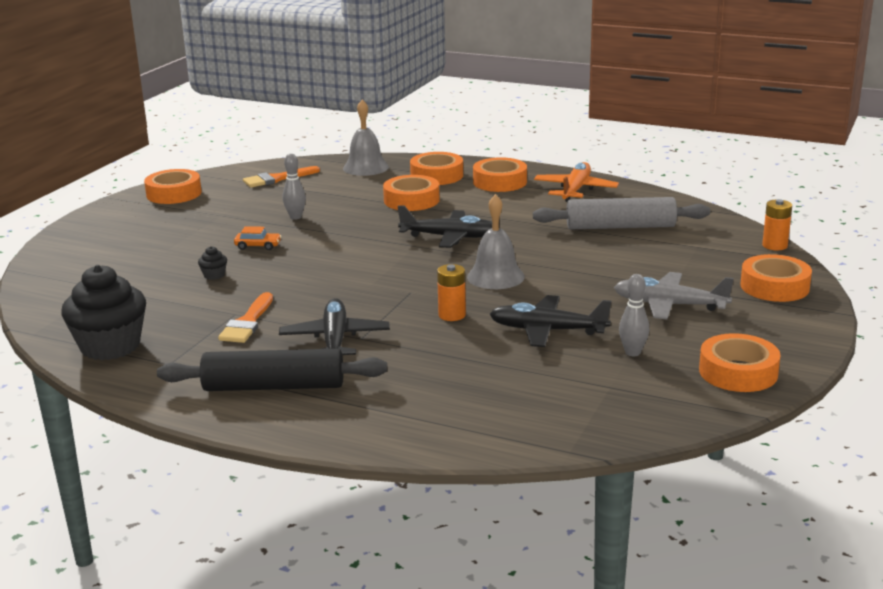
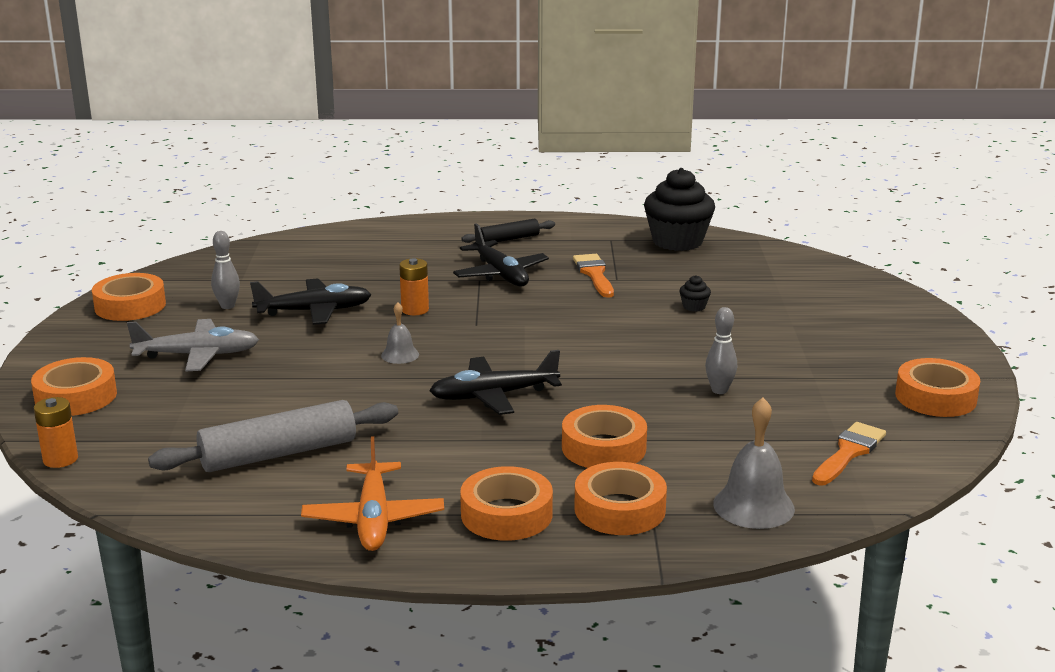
camera: 155 degrees right, 0 degrees up
(258, 246) = (702, 344): orange car -> none
(274, 386) = (509, 239): black rolling pin -> black rolling pin, size x0.55
(495, 276) = (400, 355): grey bell -> grey bell, size x0.57

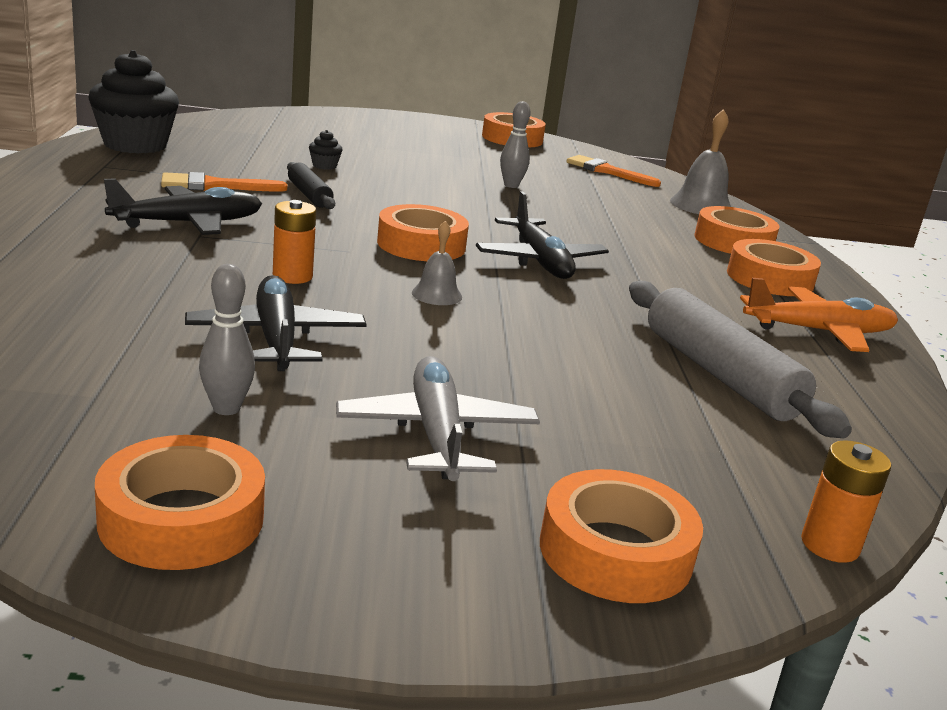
camera: 95 degrees left, 0 degrees up
(509, 239) = (57, 206): black rolling pin -> black rolling pin (309, 195)
(603, 448) = (632, 233): orange tape -> orange tape (421, 245)

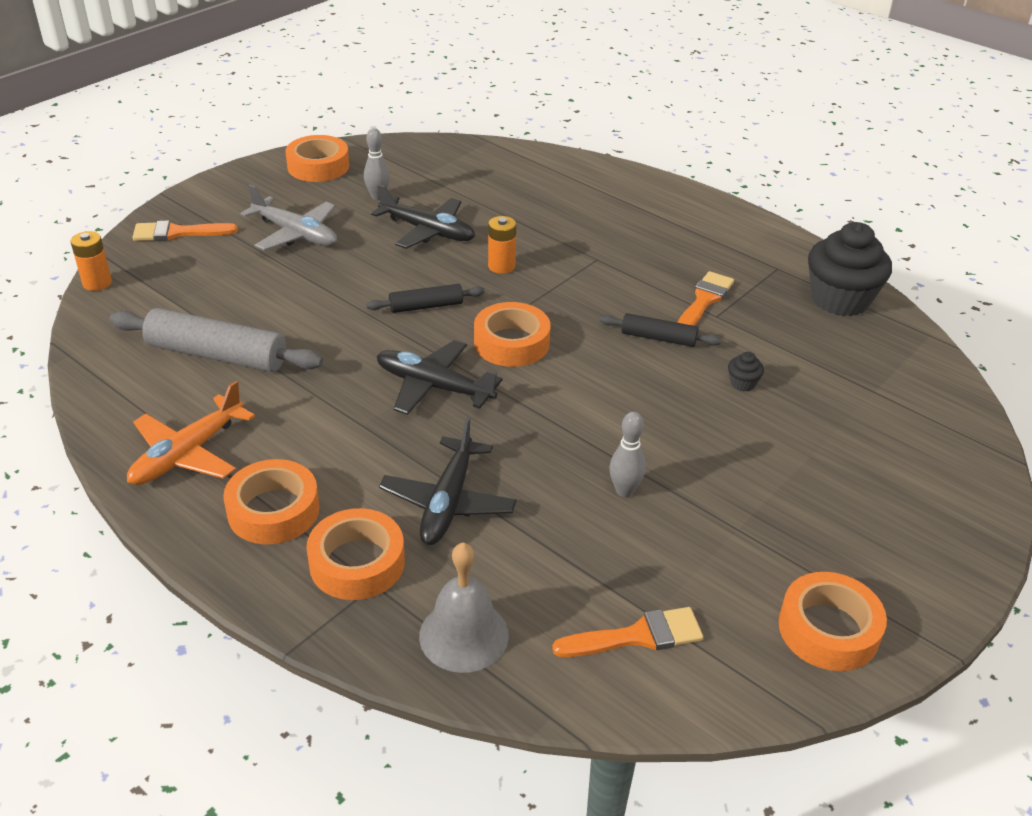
camera: 135 degrees right, 15 degrees up
(188, 223) = (622, 261): black plane -> black plane (448, 502)
(437, 294) = (426, 306): grey bell -> black rolling pin
(615, 551) = (178, 233): orange tape -> orange brush

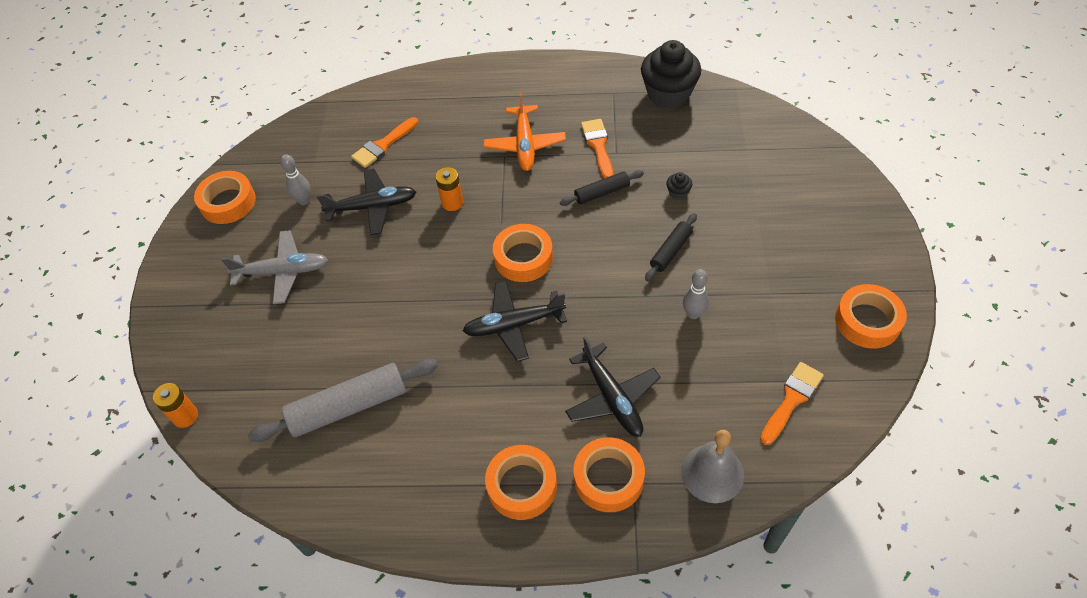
camera: 35 degrees left, 15 degrees up
(178, 233) = (192, 331): orange brush -> orange brush (383, 145)
(188, 453) = (421, 492): orange plane -> orange plane (525, 144)
(426, 306) = (440, 268): black rolling pin -> black rolling pin (671, 251)

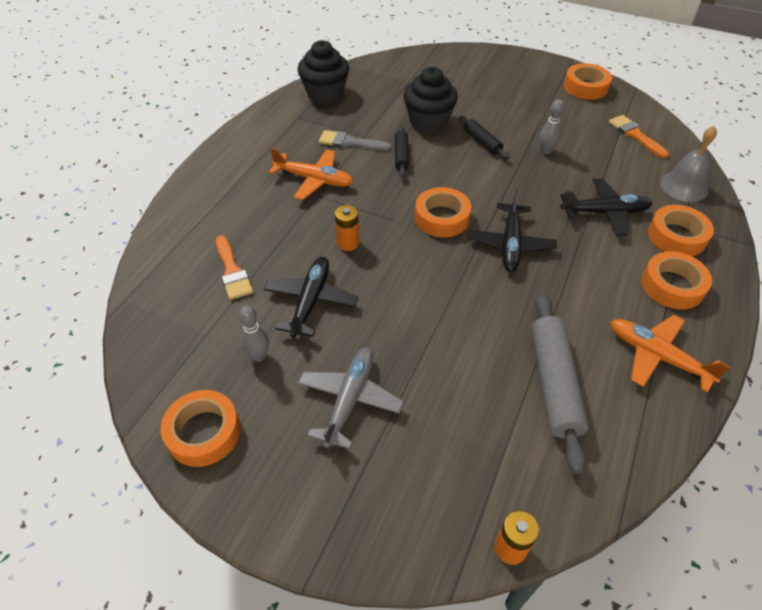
camera: 70 degrees left, 5 degrees down
(413, 486) = (657, 356): none -> orange plane
(598, 146) = (350, 142): orange brush -> grey brush
(678, 193) = (428, 121): black cupcake -> black cupcake, size x2.50

